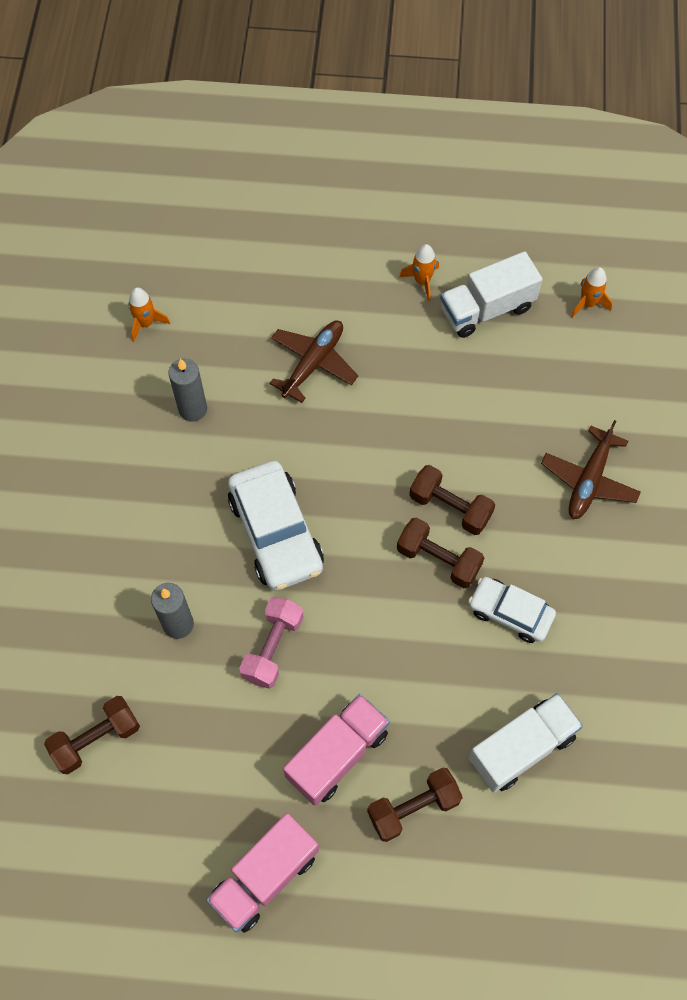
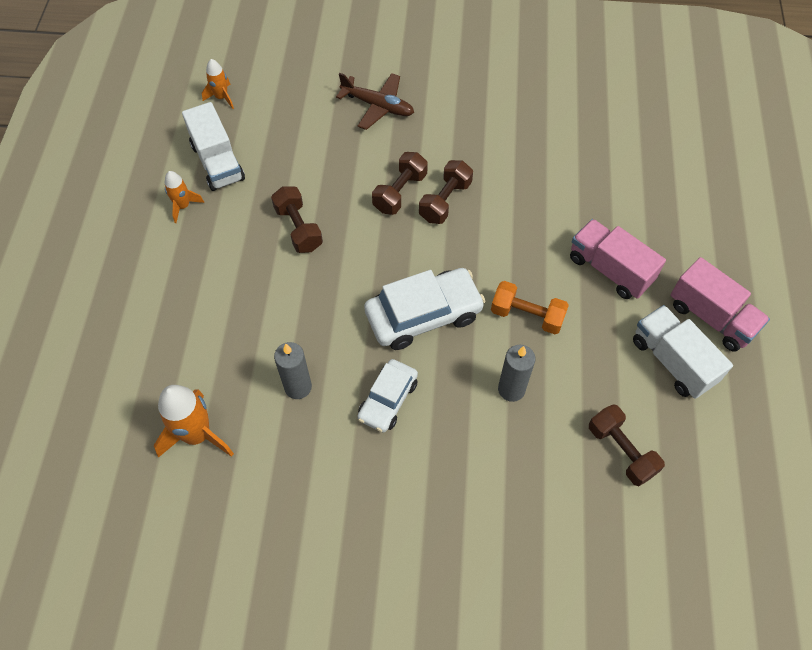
camera: 90 degrees left, 5 degrees down
(146, 323) = (197, 435): orange rocket -> orange rocket, size x1.77
(273, 647) = (527, 315): pink dumbbell -> orange dumbbell
(313, 363) = (257, 288): brown plane -> none
(413, 807) = (642, 221): brown dumbbell -> brown dumbbell (298, 228)
(510, 613) = (487, 158): white car -> white car (388, 400)
(521, 748) = (589, 156): white truck -> white truck (672, 361)

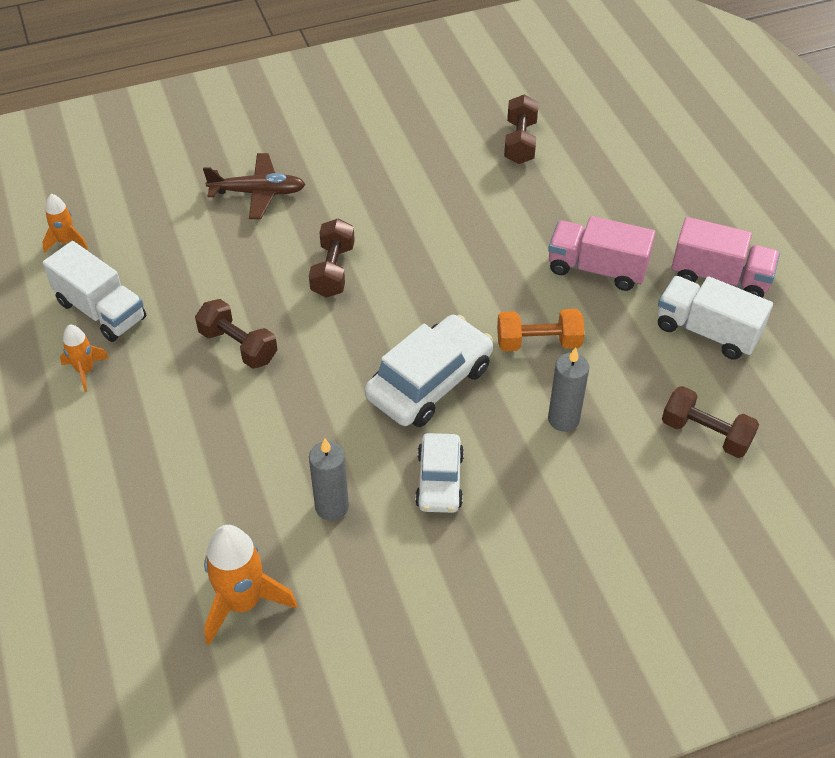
camera: 25 degrees left, 10 degrees down
(445, 201) = (388, 262): brown dumbbell -> brown dumbbell (520, 142)

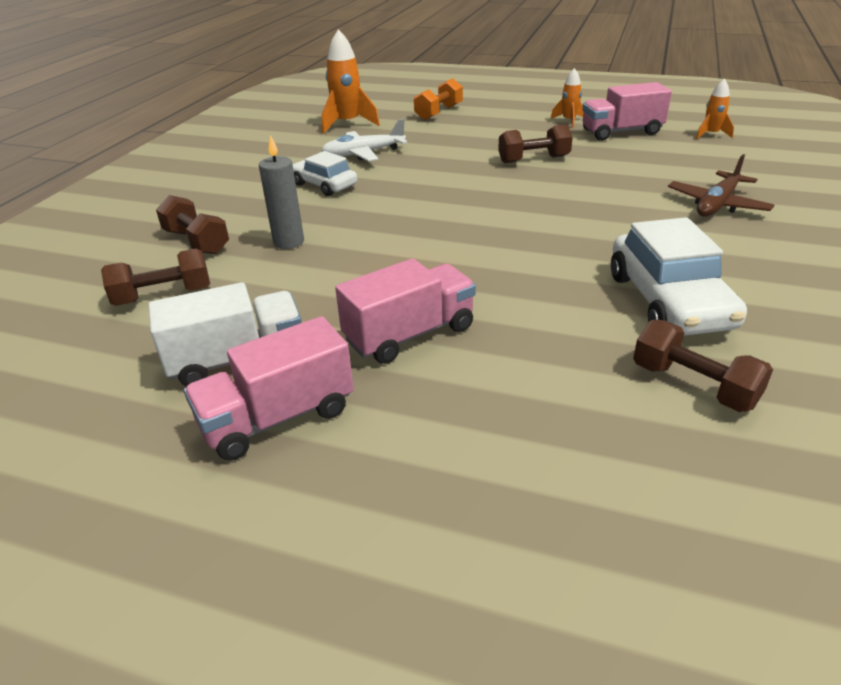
camera: 130 degrees right, 15 degrees down
(101, 310) = (621, 132): white truck -> pink truck
(332, 507) = (363, 154): grey candle -> white plane
(333, 270) = (574, 207): brown dumbbell -> brown dumbbell (197, 242)
(429, 382) = (404, 207): white car -> white car (668, 301)
(538, 342) = (372, 262): orange dumbbell -> orange dumbbell (439, 112)

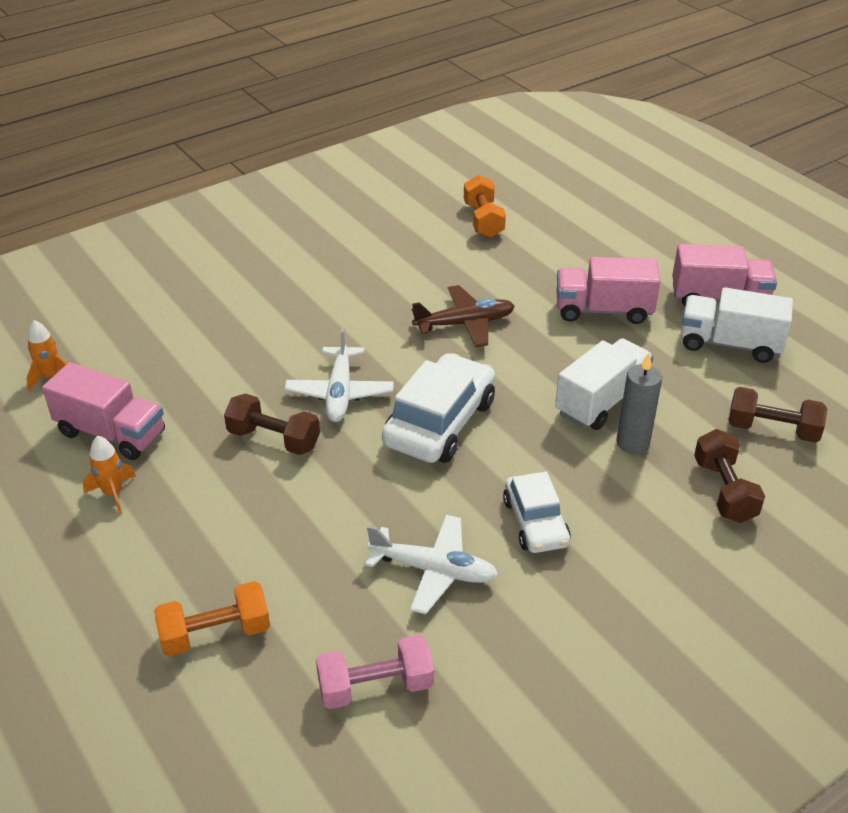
camera: 145 degrees left, 5 degrees up
(337, 257) = (602, 401): none -> white truck
(347, 124) = (375, 686): orange rocket -> pink dumbbell
(537, 189) = (340, 393): none -> white plane
(668, 301) = (419, 257): white car -> white car (440, 423)
(693, 385) = (483, 220): brown dumbbell -> orange dumbbell
(717, 205) = (242, 300): brown plane -> brown plane (465, 323)

